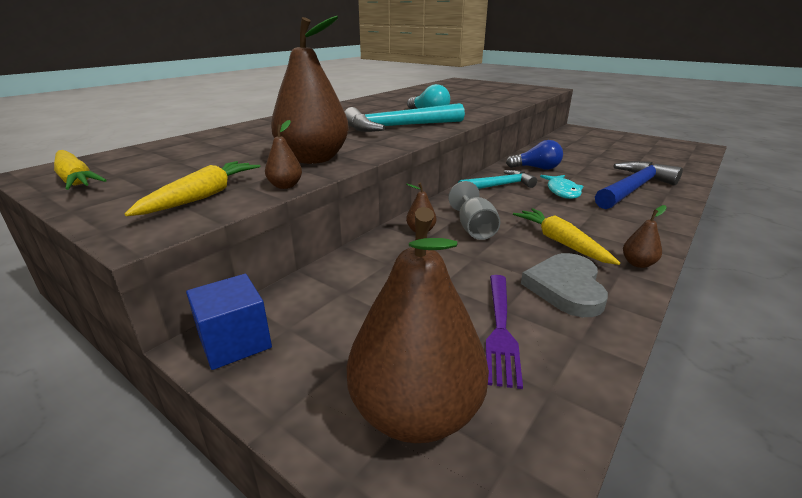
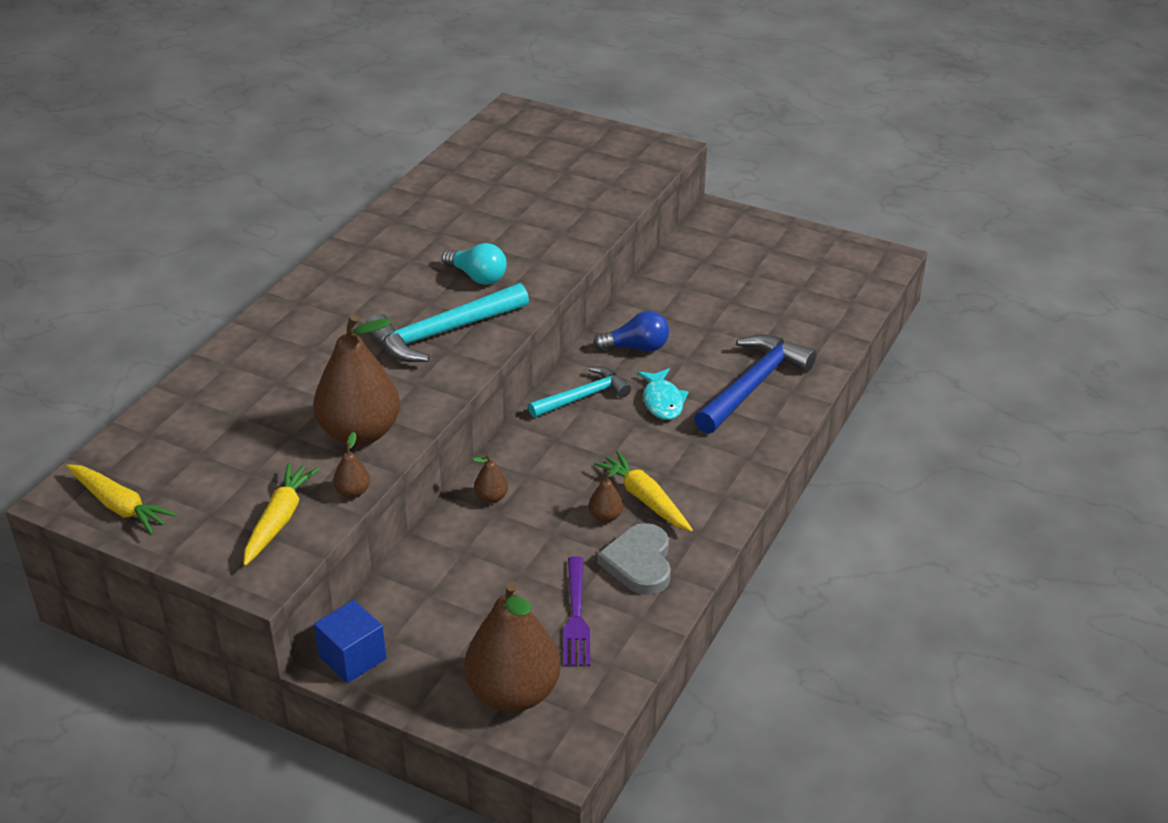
camera: 10 degrees left, 10 degrees up
(474, 228) = (551, 487): grey goblet -> none
(638, 263) = (716, 522): brown pear -> brown pear (605, 516)

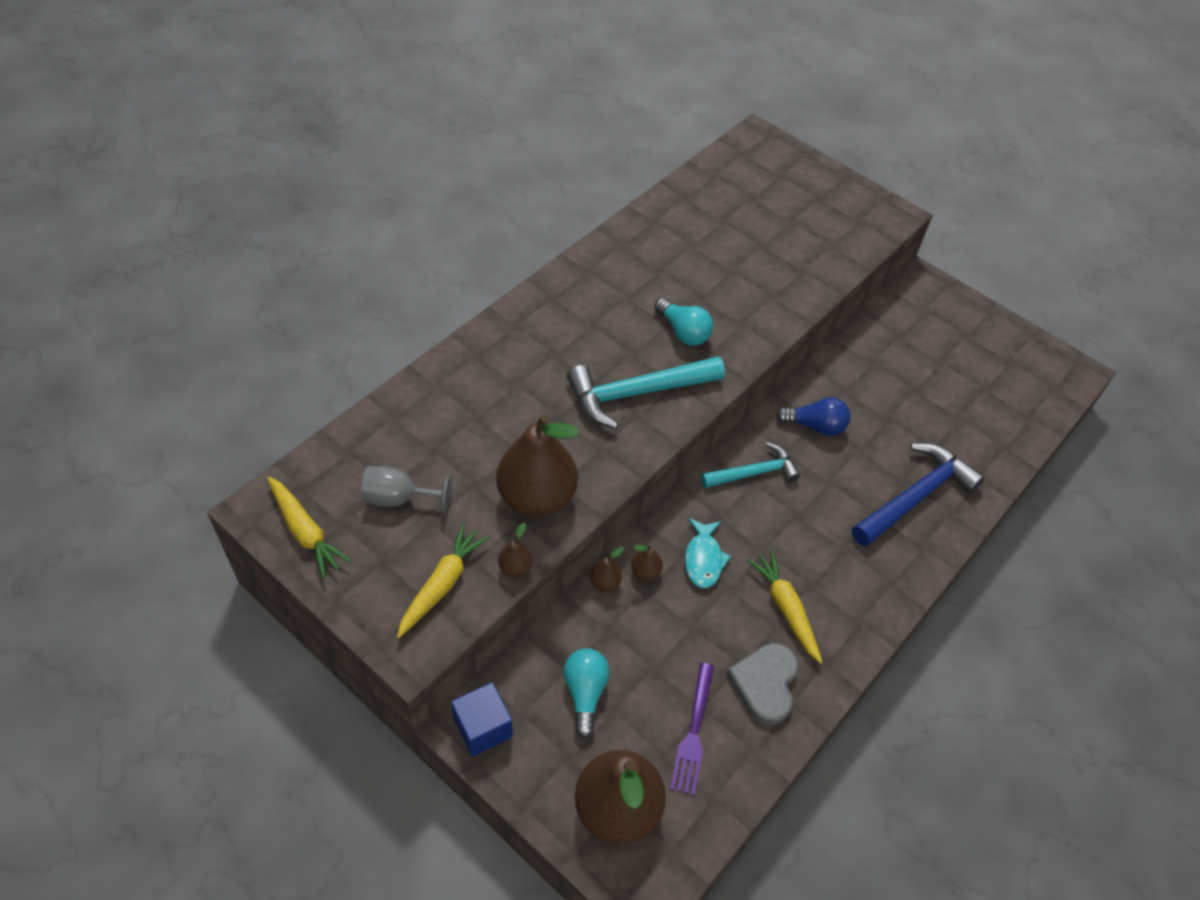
camera: 10 degrees right, 15 degrees up
(213, 461) = (399, 498): none -> grey goblet
(454, 608) = (585, 693): none -> turquoise light bulb
(605, 516) = (745, 620): brown pear -> brown pear (605, 582)
(662, 401) = (826, 495): turquoise fish -> turquoise fish (703, 559)

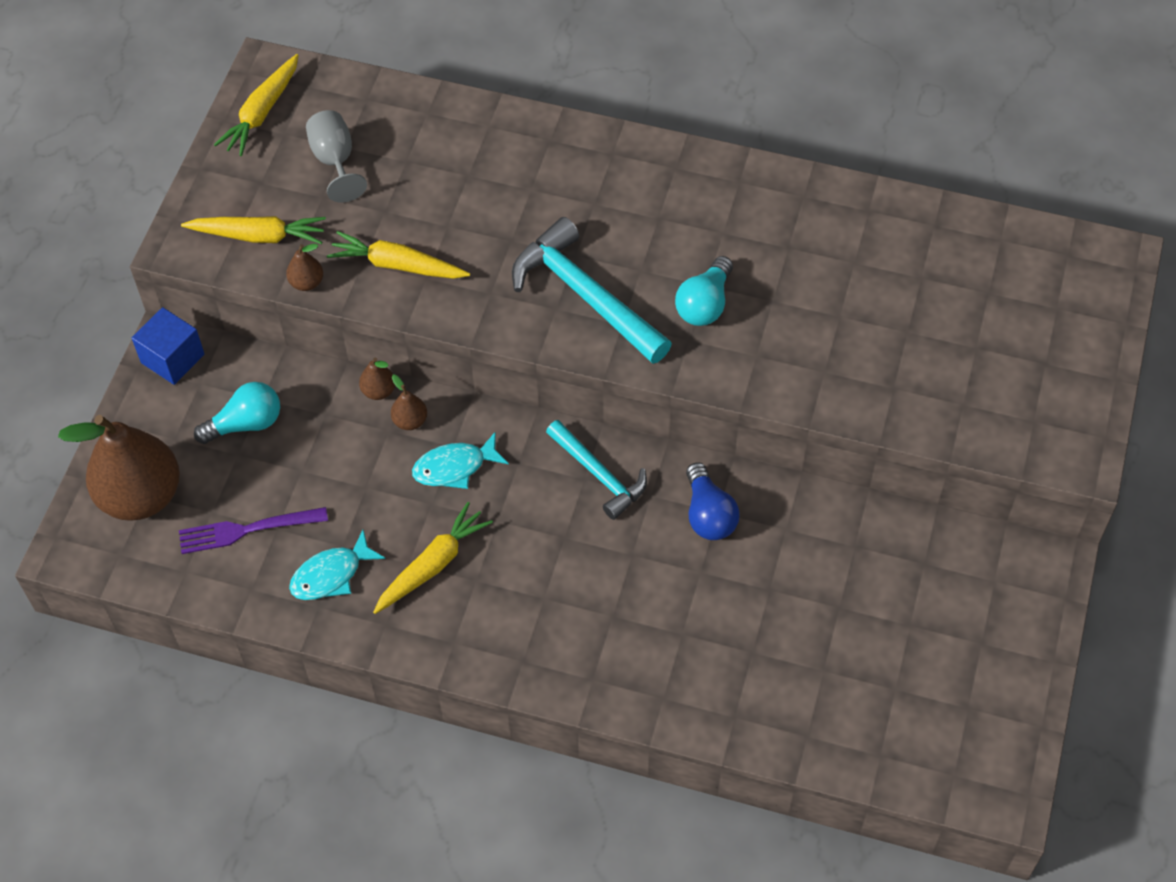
camera: 70 degrees right, 5 degrees up
(537, 497) = (398, 265): brown pear -> yellow carrot
(765, 684) = (331, 574): grey heart -> turquoise fish
(915, 496) = (664, 652): blue hammer -> none

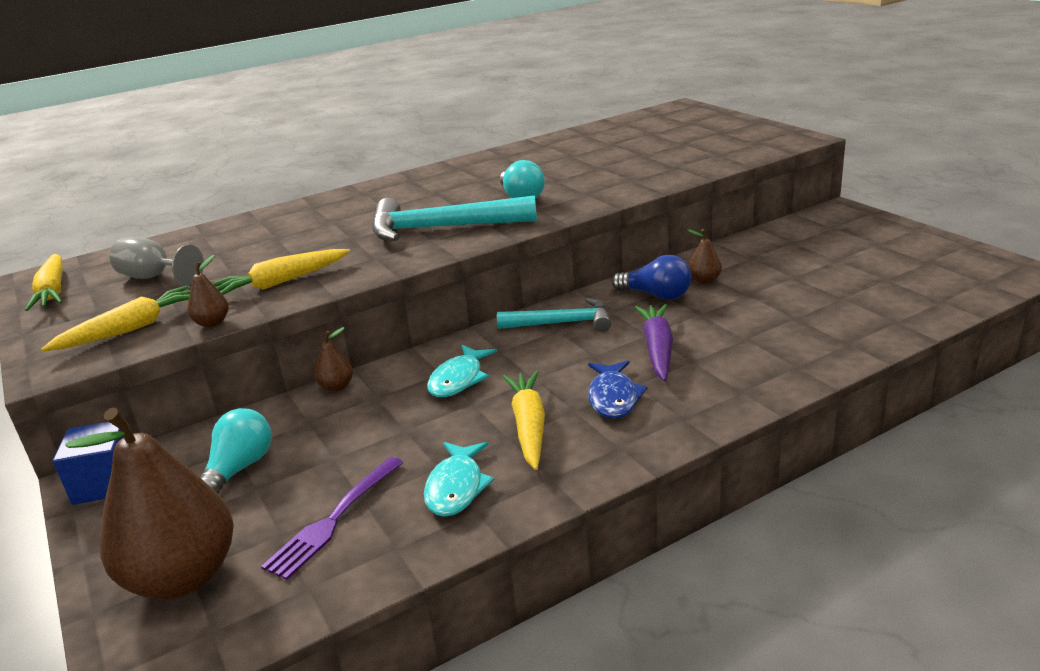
camera: 45 degrees left, 30 degrees down
(410, 421) = (386, 383): brown pear -> brown pear (704, 280)
(514, 595) = (613, 397): none -> blue fish
(612, 578) = (657, 349): none -> purple carrot

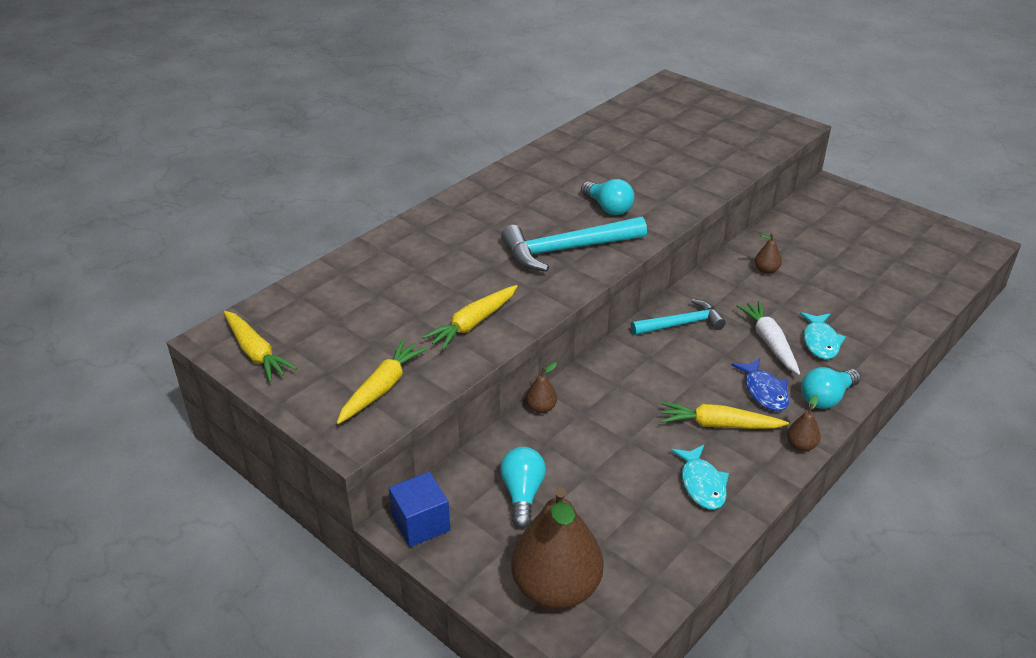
camera: 20 degrees left, 10 degrees up
(154, 277) = (344, 327): grey goblet -> none
(212, 323) = (452, 374): brown pear -> brown pear (801, 445)
(334, 519) = (632, 524): purple fork -> none
(459, 379) = (636, 388): turquoise fish -> turquoise fish (820, 341)
(529, 426) = (719, 425): yellow carrot -> yellow carrot turned 60 degrees counterclockwise
(656, 295) = (738, 289): blue light bulb -> none
(657, 349) = (769, 342): purple carrot -> white carrot
(691, 413) = (826, 398): none -> turquoise light bulb

